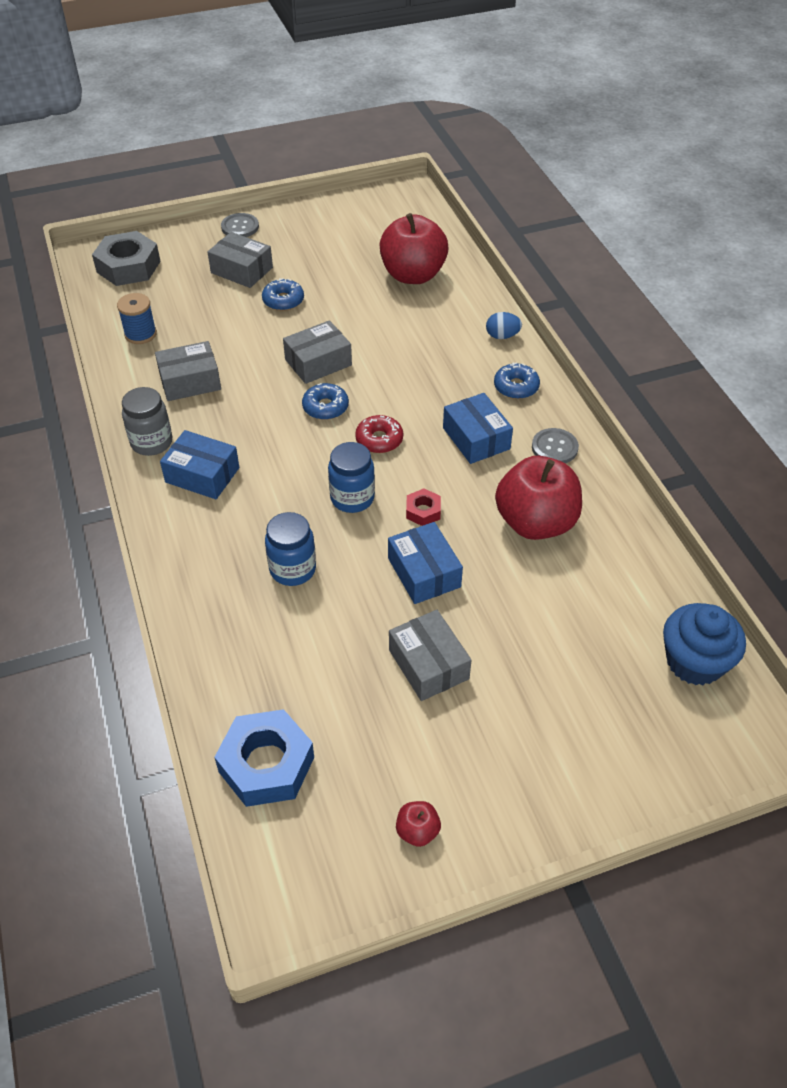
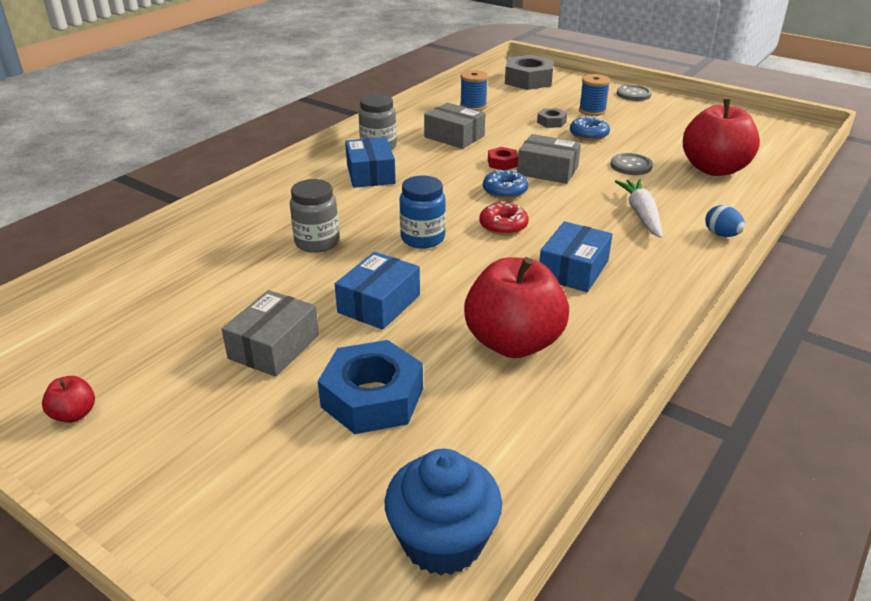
camera: 55 degrees right, 15 degrees down
(234, 306) = (551, 122): none -> grey nut
(242, 270) = (592, 111): grey box -> blue spool
(266, 764) = (106, 307): blue nut -> blue nut (372, 398)
(293, 569) = (317, 242): blue jar -> grey jar
(423, 511) = (450, 276): red nut -> red nut (502, 163)
(437, 356) = (641, 214): none -> white carrot
(516, 387) = (670, 266): blue donut -> none
(554, 447) = (627, 317): grey button -> grey button (631, 166)

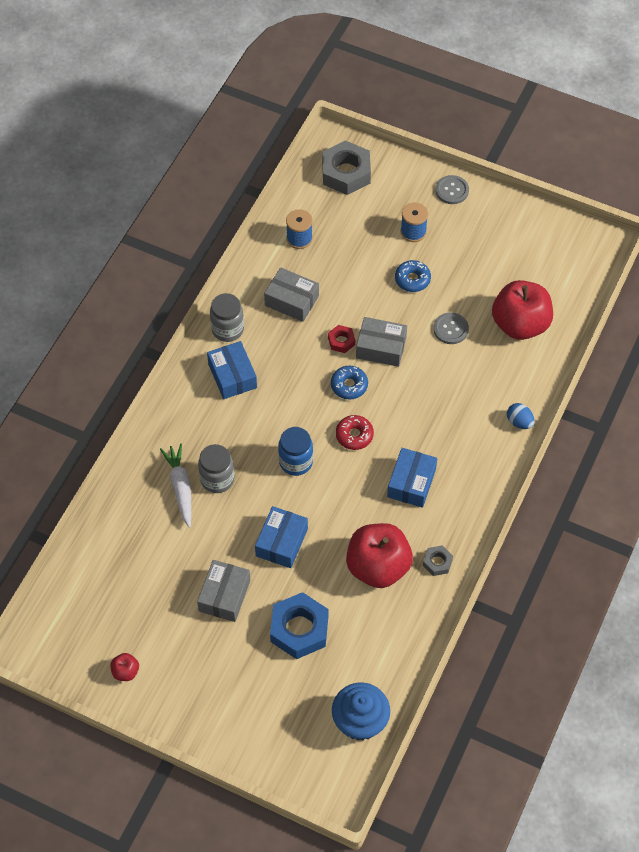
camera: 10 degrees left, 25 degrees up
(551, 122) = (377, 260): grey nut -> grey nut (437, 562)
(641, 214) = (459, 403): white carrot -> white carrot (180, 487)

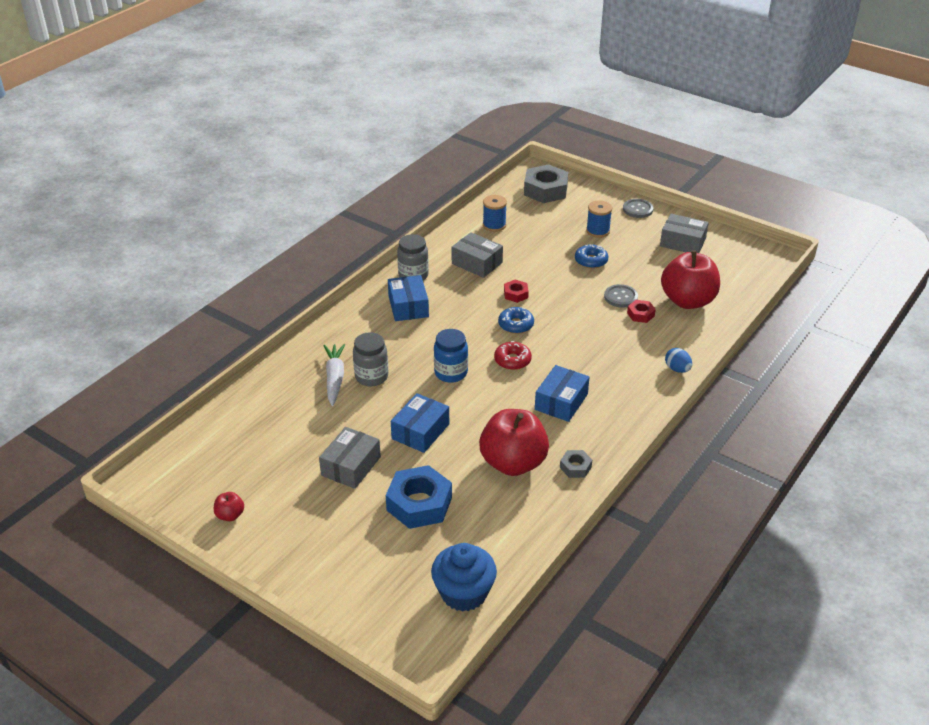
camera: 10 degrees right, 20 degrees down
(381, 348) = (552, 302): grey box -> grey box (682, 242)
(474, 351) = (640, 314): none -> red nut

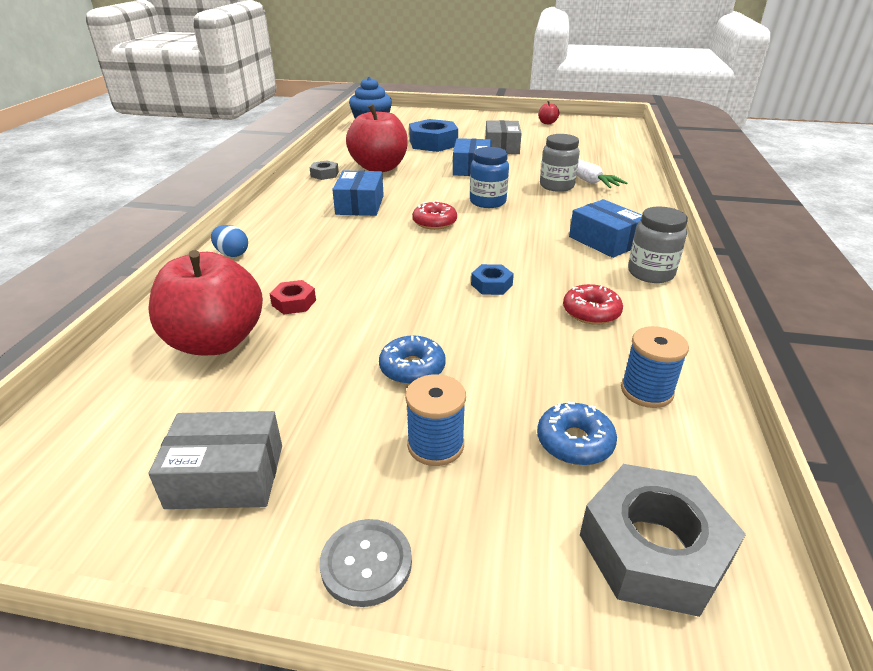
camera: 155 degrees right, 5 degrees down
(477, 263) = (591, 312): grey box -> red donut
(516, 294) = (491, 285): red nut -> blue nut
(516, 325) = (459, 252): blue donut -> blue donut (574, 442)
(620, 297) = (333, 319): grey button -> none

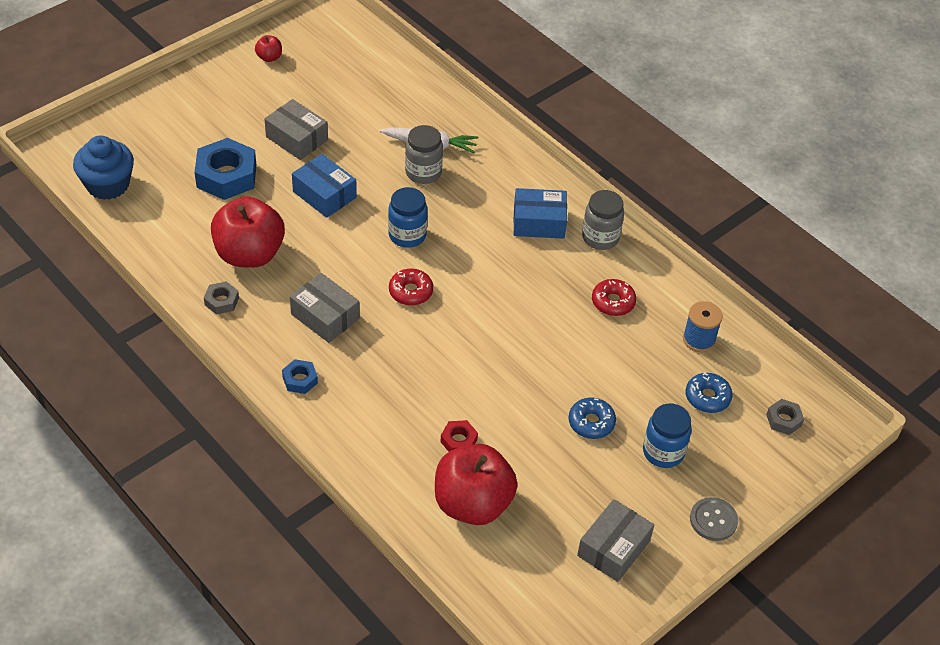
camera: 55 degrees left, 15 degrees up
(232, 254) = (340, 443): blue egg -> none
(360, 205) = (325, 316): blue box -> grey box
(435, 445) = (663, 452): blue spool -> blue jar
(491, 285) = (536, 325): blue nut -> blue nut (300, 380)
(653, 549) = (784, 420): grey nut -> grey nut, size x0.49

